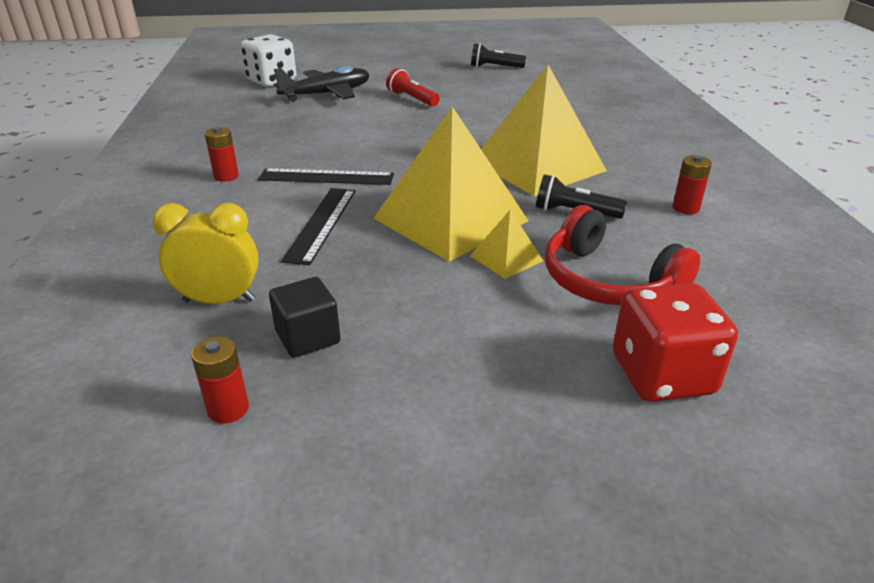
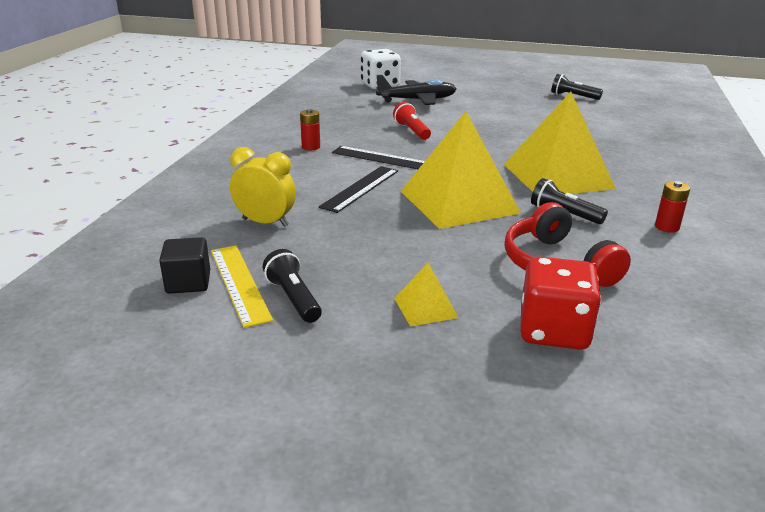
camera: 20 degrees right, 5 degrees down
(228, 409) = (239, 283): red battery -> yellow ruler
(308, 337) = (311, 255): black cube -> black cube (188, 282)
(319, 414) = (293, 298): none -> black flashlight
(412, 99) = (484, 112): red flashlight -> red flashlight (412, 131)
(506, 258) = (485, 234): yellow pyramid -> yellow pyramid (425, 307)

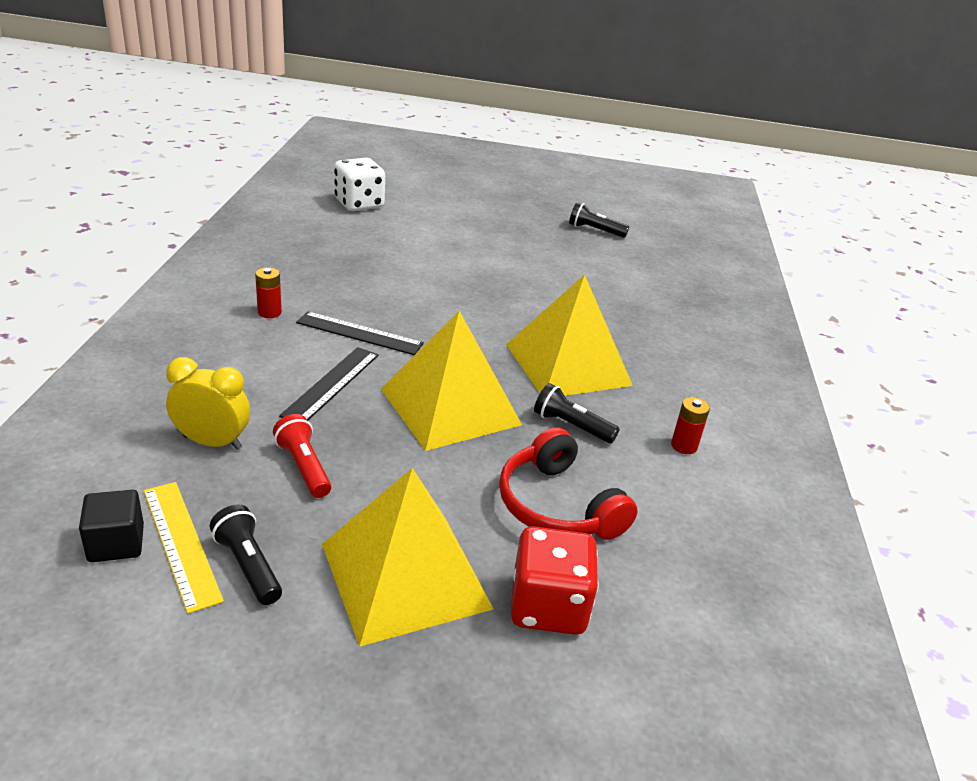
camera: 10 degrees left, 5 degrees up
(412, 131) = (397, 286): red flashlight -> red flashlight (303, 467)
(417, 100) = (406, 232): black plane -> none
(425, 307) = (405, 576): yellow pyramid -> yellow pyramid, size x2.32

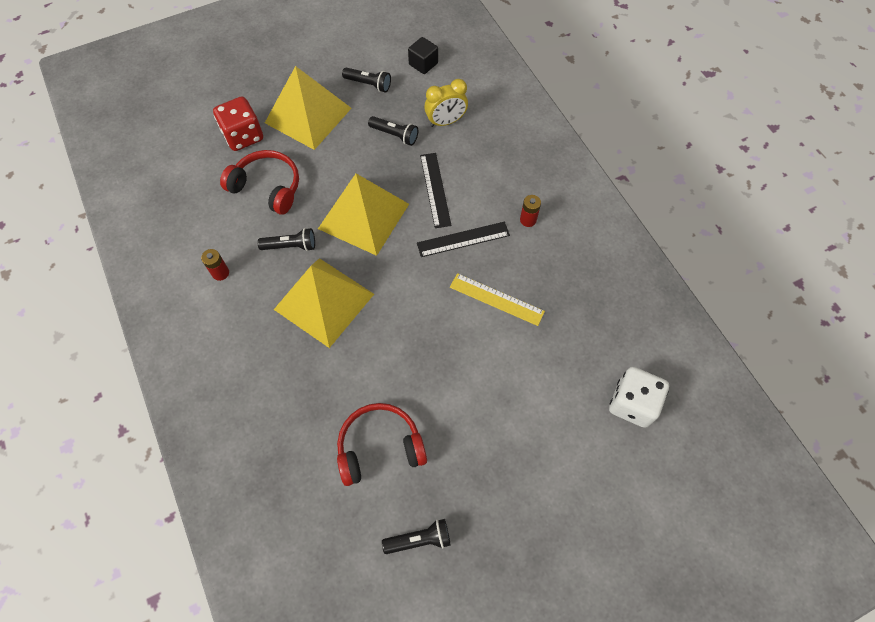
camera: 150 degrees right, 30 degrees up
(181, 543) = (401, 77): yellow ruler -> yellow ruler (496, 299)
(303, 467) = (395, 135): red flashlight -> black flashlight
(589, 270) = (379, 447): none -> red headphones

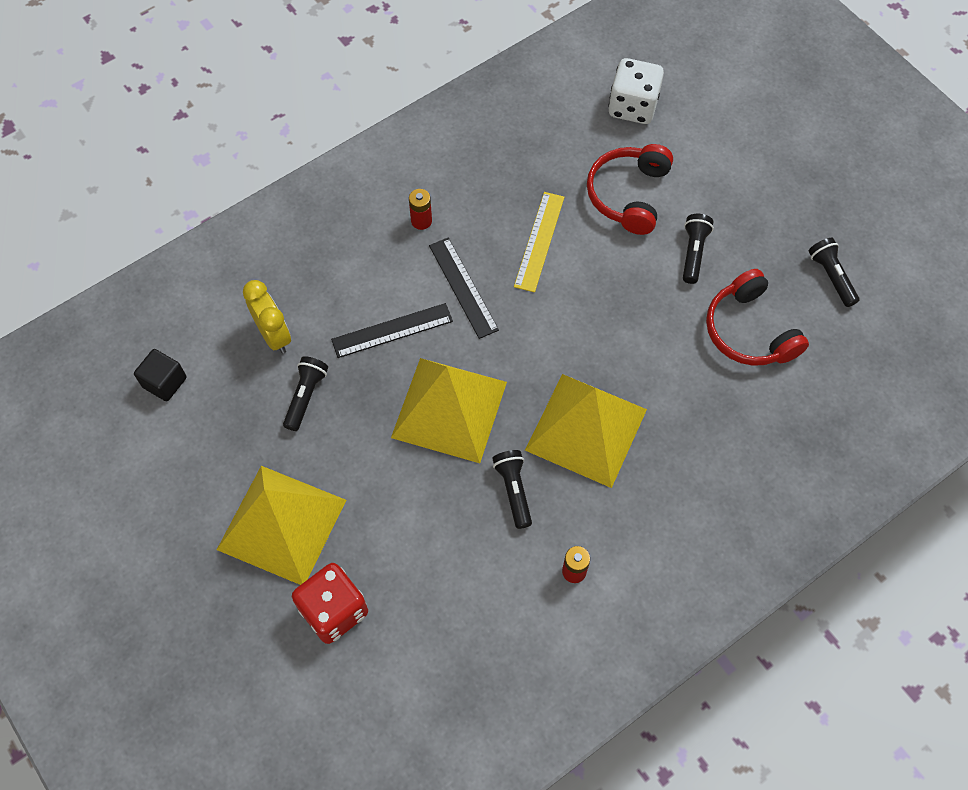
camera: 100 degrees left, 0 degrees up
(267, 187) = (423, 548): red headphones -> red headphones (628, 195)
(369, 84) = (212, 450): black flashlight -> black flashlight (693, 253)

